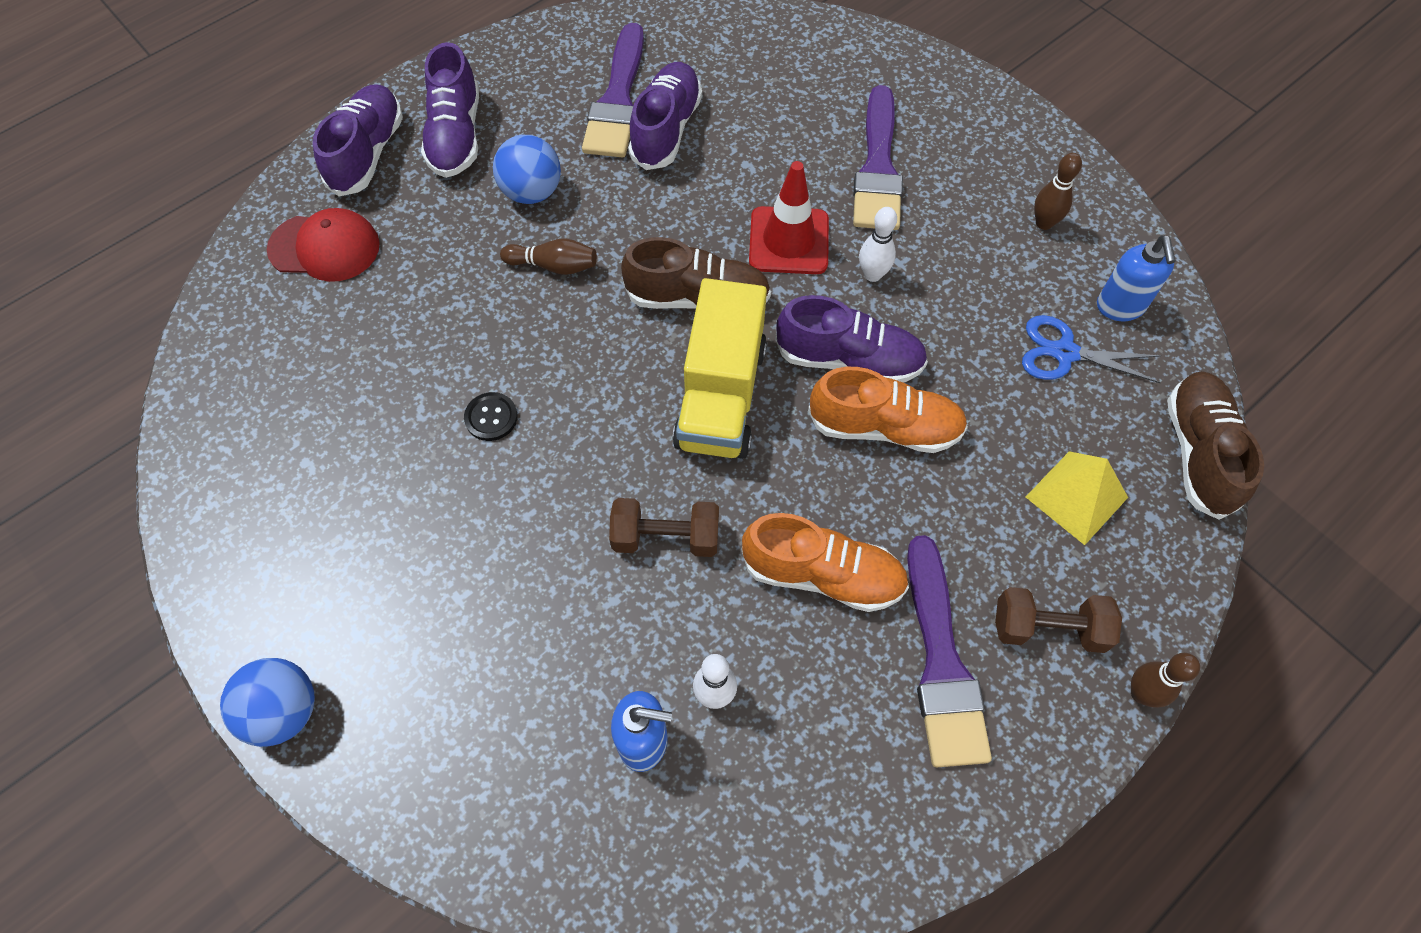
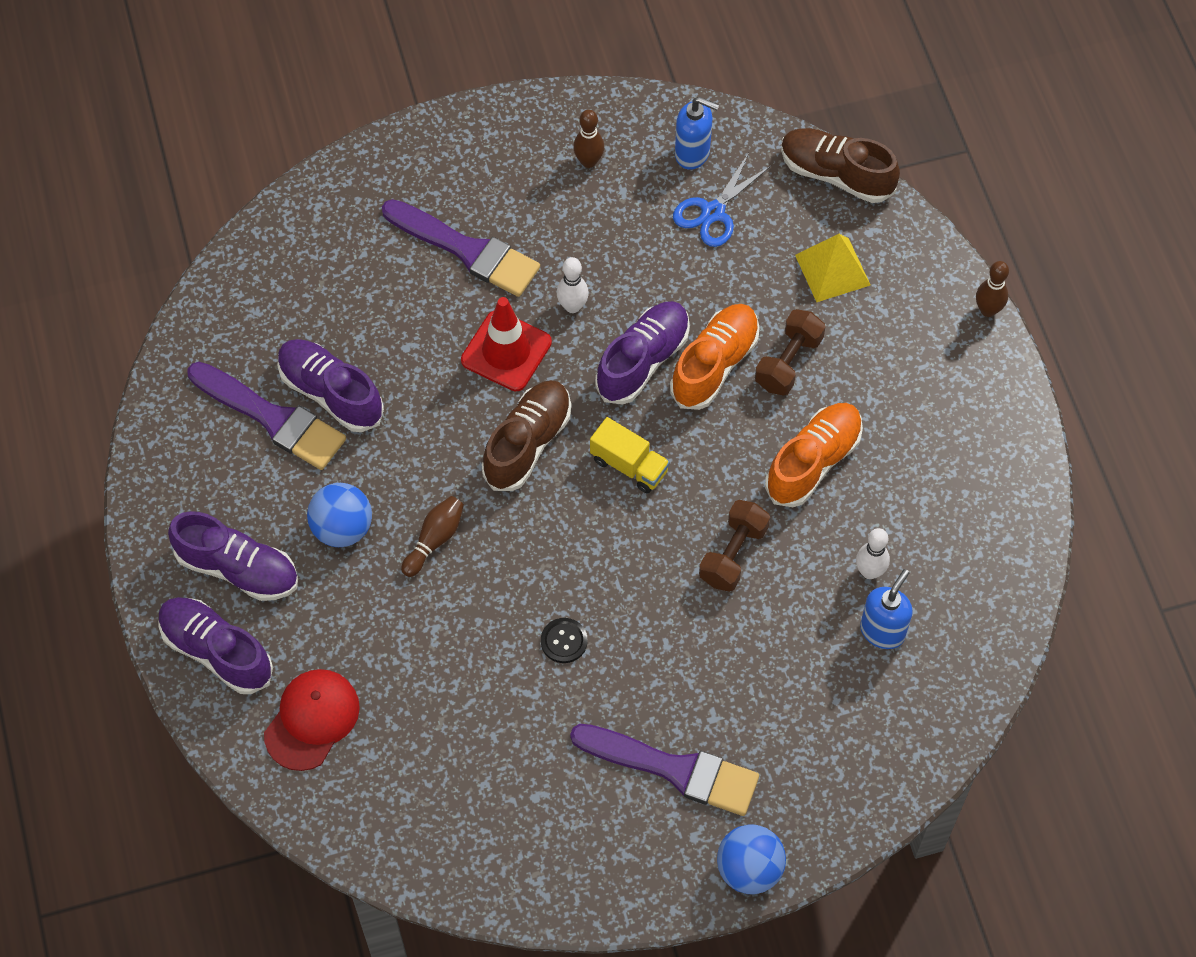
camera: 65 degrees left, 0 degrees up
(721, 395) = (629, 465): yellow truck -> yellow truck, size x0.56
(942, 663) = (913, 418): purple brush -> purple brush (674, 769)
(1048, 628) = (919, 340): brown dumbbell -> brown dumbbell (788, 362)

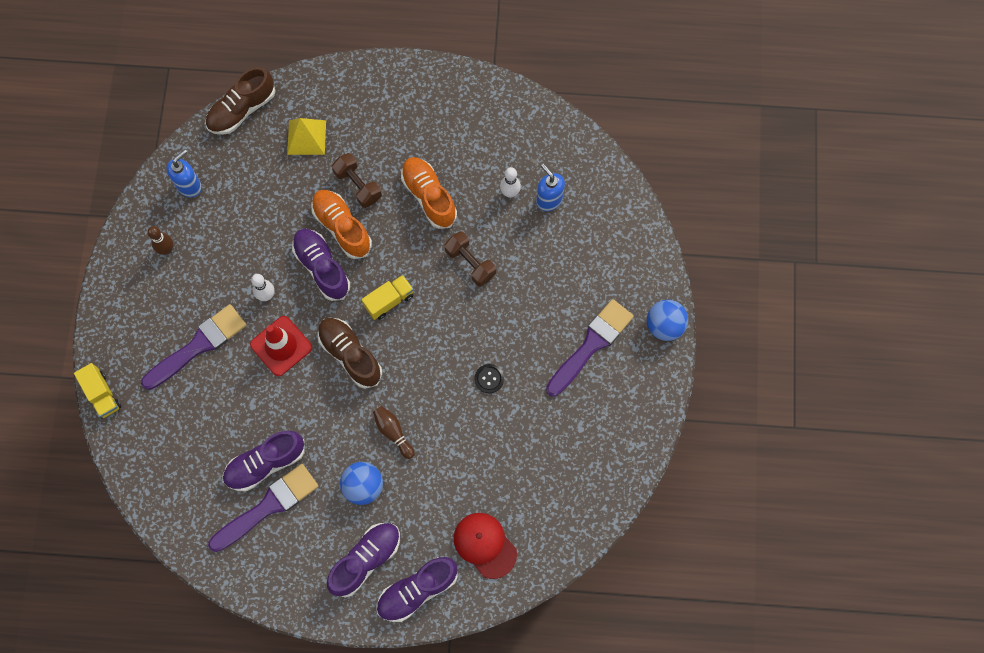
camera: 70 degrees left, 10 degrees up
(355, 164) = (102, 394): none -> yellow truck
(713, 212) = (236, 189): blue scissors -> none
(988, 310) = (370, 63): brown bowling pin -> none

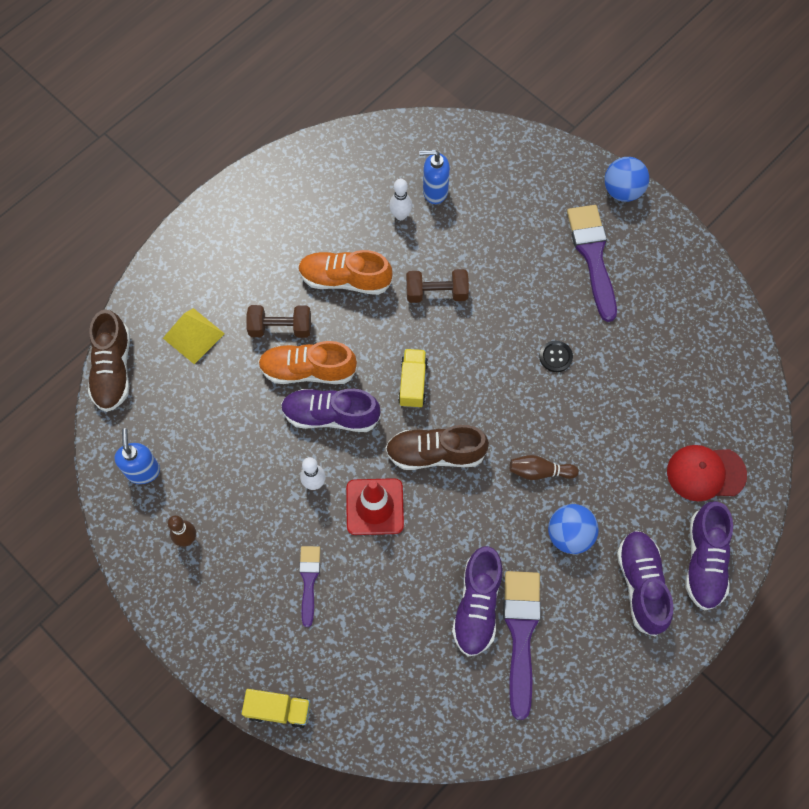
camera: 50 degrees left, 5 degrees down
(198, 345) = (309, 580): purple brush -> purple brush, size x0.57

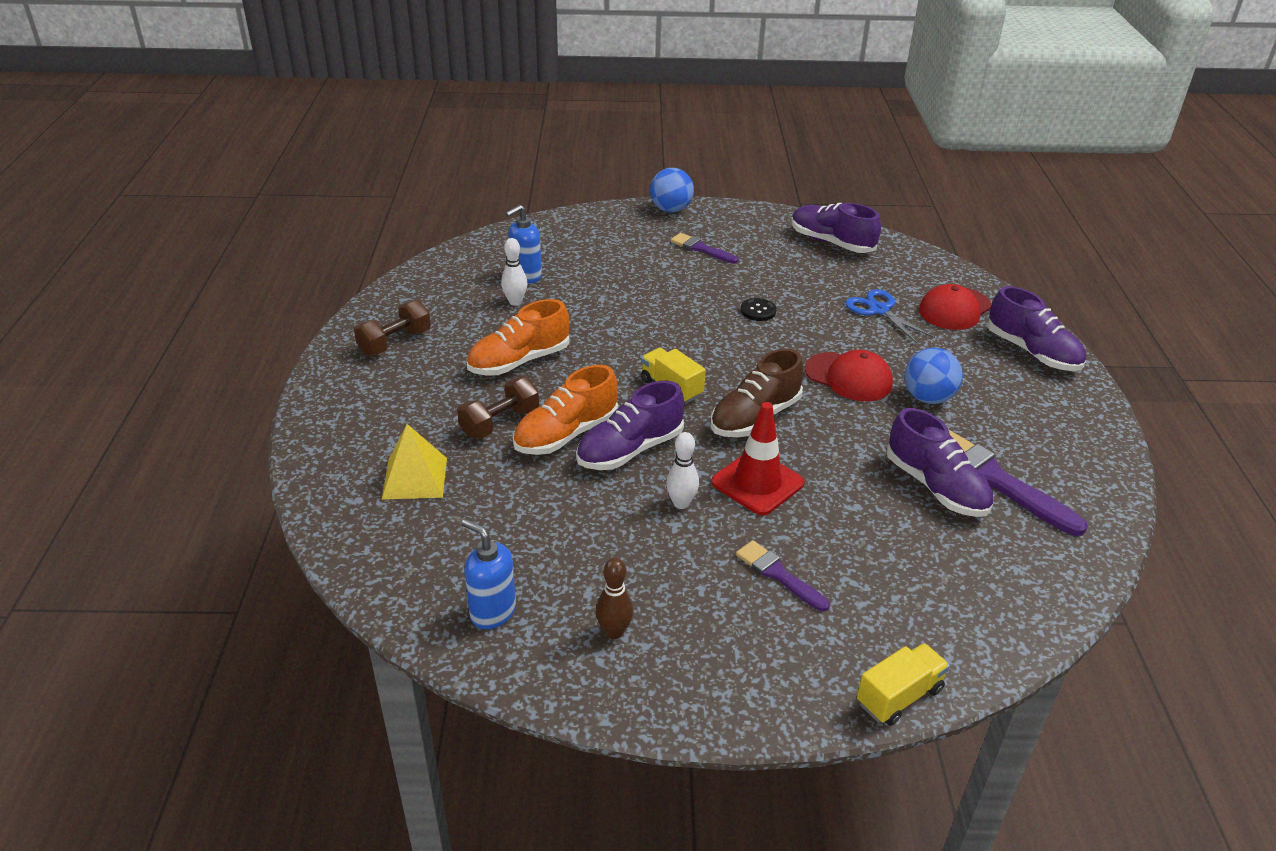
camera: 45 degrees left, 30 degrees down
(113, 369) = (352, 556): brown shoe -> none
(436, 293) = (611, 327): brown dumbbell -> brown dumbbell (395, 342)
(540, 471) = (848, 377): brown bowling pin -> red cap
(592, 256) = (701, 249): purple brush -> purple brush, size x0.57
(641, 585) = (1019, 391): purple shoe -> purple shoe (831, 242)
(645, 428) = (879, 310): none -> blue scissors

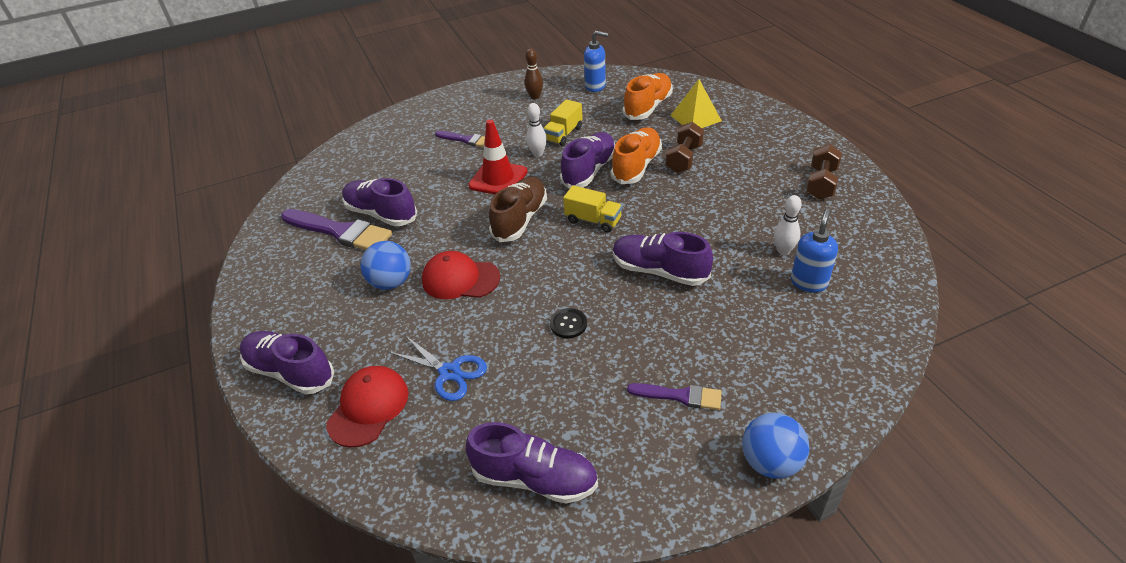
camera: 160 degrees right, 5 degrees up
(519, 361) = (719, 201): orange shoe -> orange shoe (648, 107)
(644, 322) = (659, 271): none -> purple shoe
(899, 696) = (394, 115): yellow truck -> yellow truck (563, 134)

